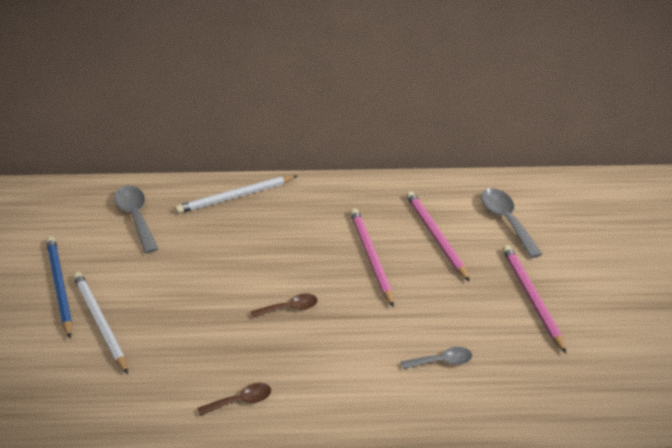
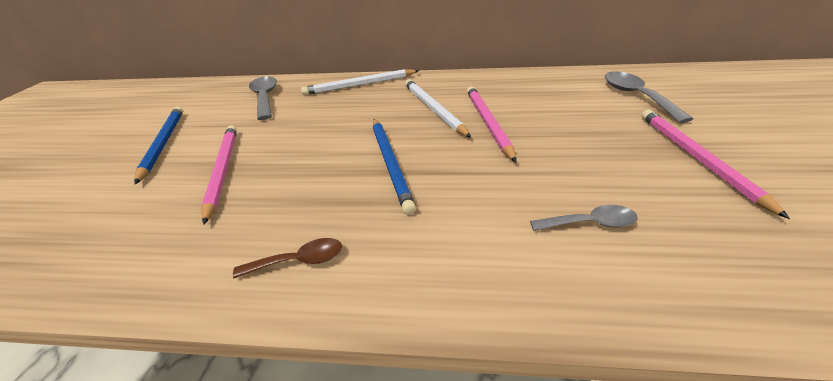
camera: 10 degrees right, 5 degrees down
(100, 322) = (180, 172): white pencil -> white pencil (433, 109)
(289, 308) = (390, 163): brown spoon -> blue pencil
(435, 236) = (558, 108): pink pencil -> pink pencil (223, 170)

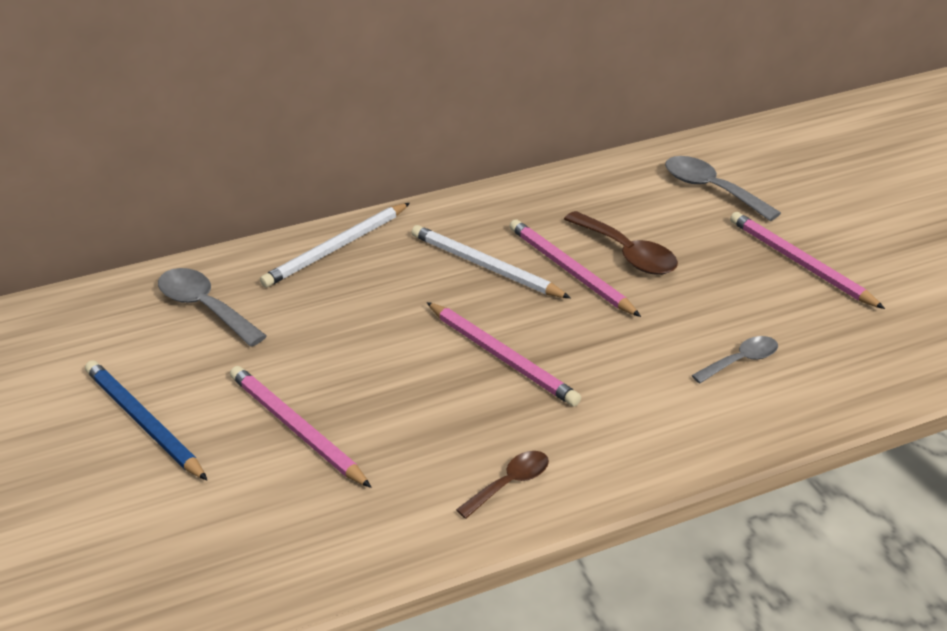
camera: 30 degrees left, 0 degrees up
(390, 163) = (502, 357): blue pencil -> pink pencil
(539, 121) = (627, 253): none -> brown spoon

